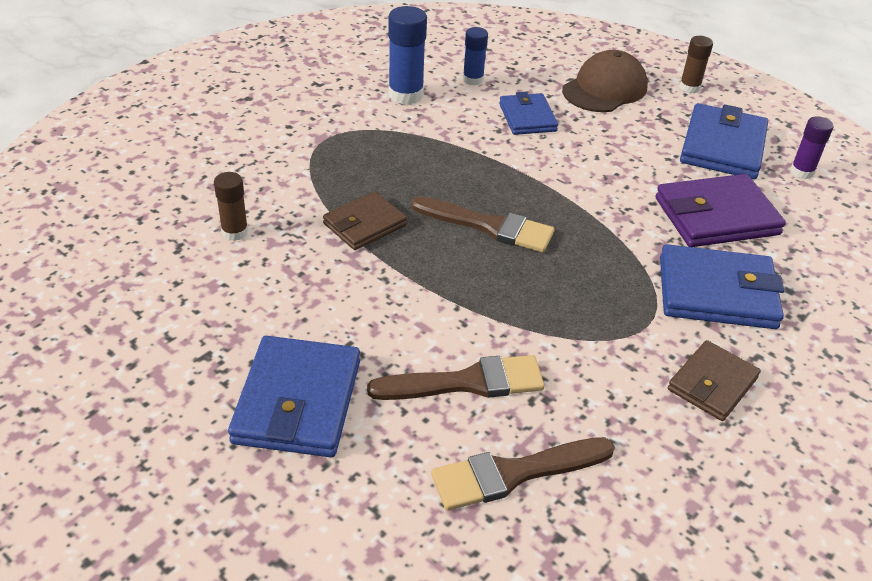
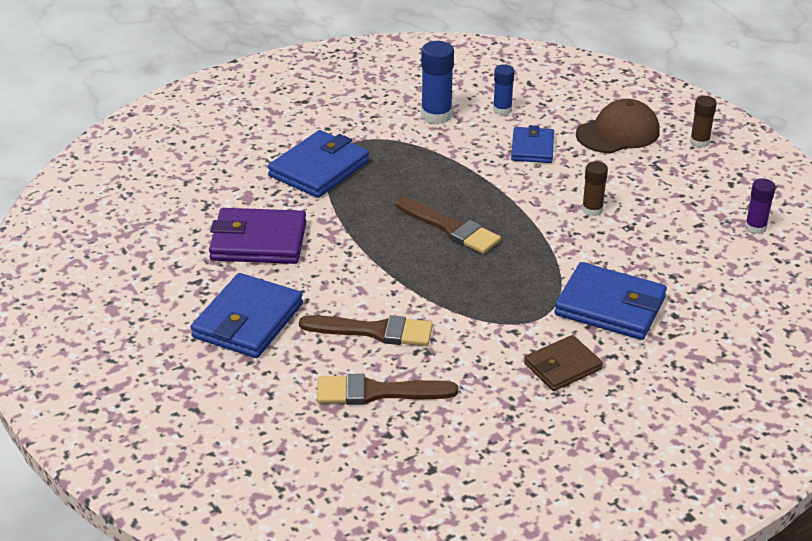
camera: 20 degrees right, 5 degrees down
(235, 232) = (251, 202): brown glue stick -> brown glue stick (592, 210)
(365, 224) = (352, 212): brown wallet -> none
(716, 216) = (649, 251): purple wallet -> purple wallet (258, 241)
(722, 146) = (695, 196): blue wallet -> blue wallet (319, 169)

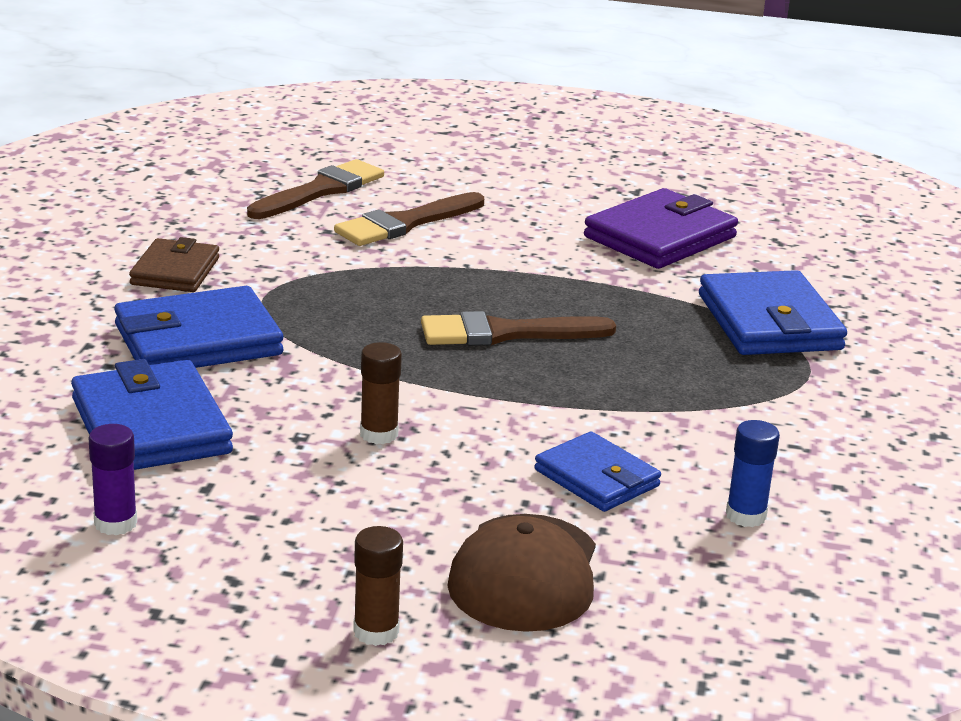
camera: 130 degrees right, 10 degrees down
(248, 321) = (528, 186): blue wallet -> blue wallet (150, 426)
(436, 115) = (803, 456): blue glue stick -> none

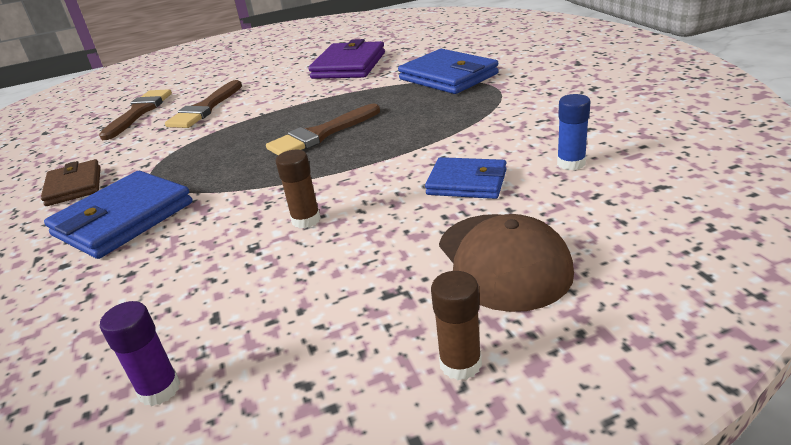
camera: 25 degrees left, 5 degrees up
(150, 426) = (131, 293): blue wallet -> none

